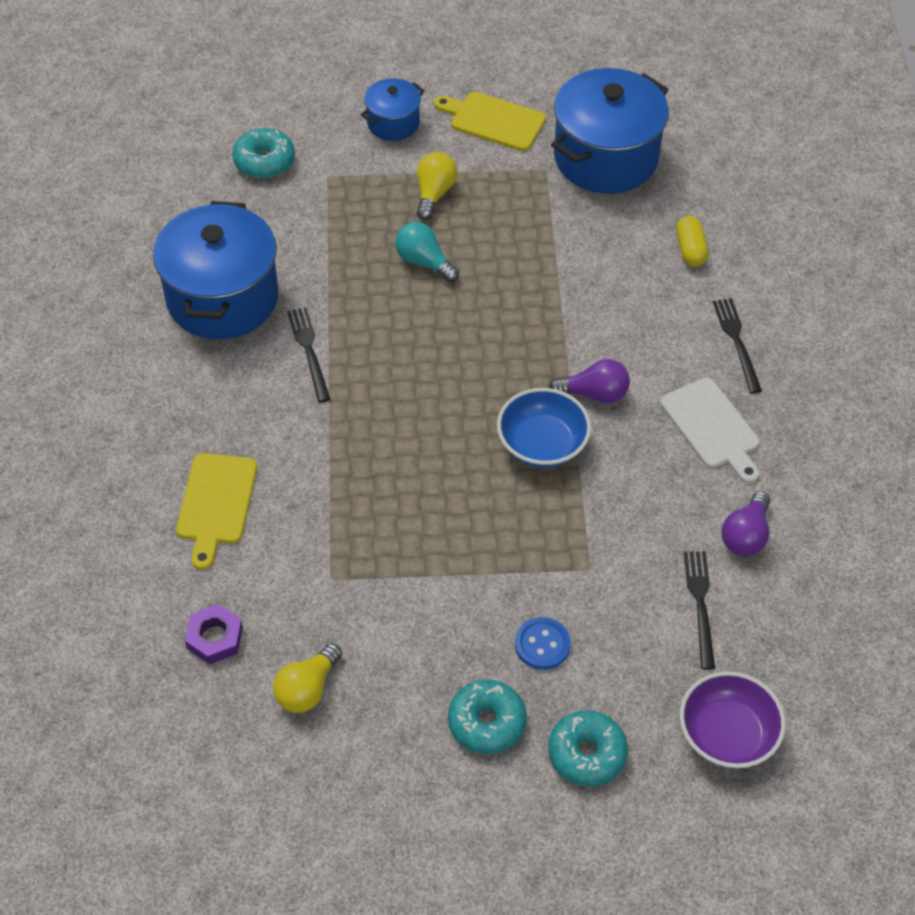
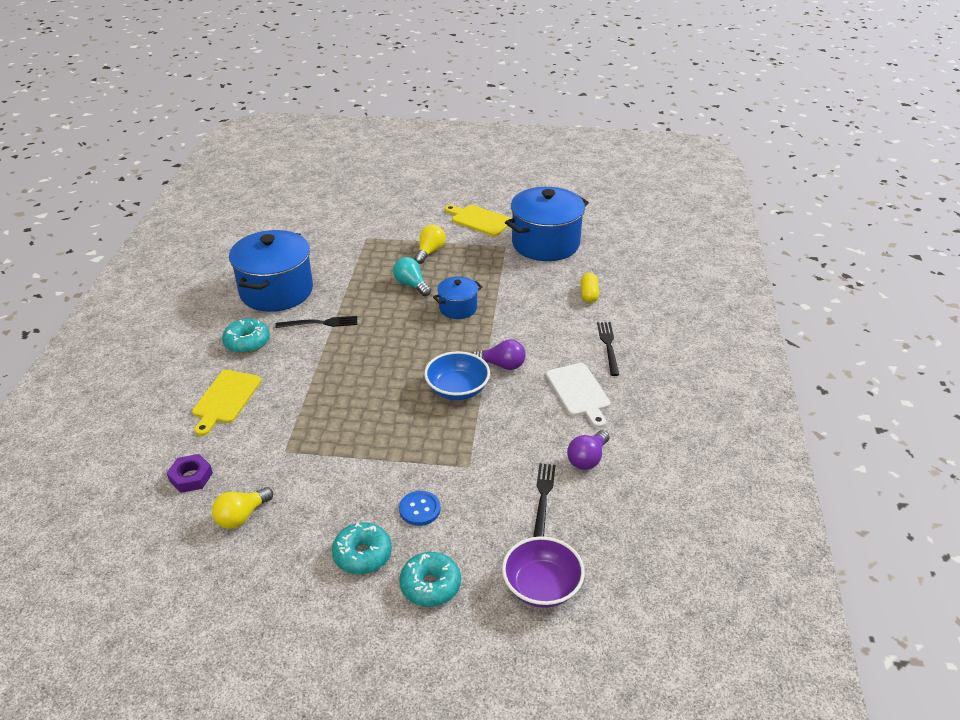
camera: 10 degrees right, 15 degrees down
(264, 161) = (330, 227): turquoise donut -> turquoise donut (247, 342)
(309, 351) = (320, 323): black fork -> black fork turned 90 degrees clockwise
(393, 123) = (416, 216): blue pot -> blue pot (458, 308)

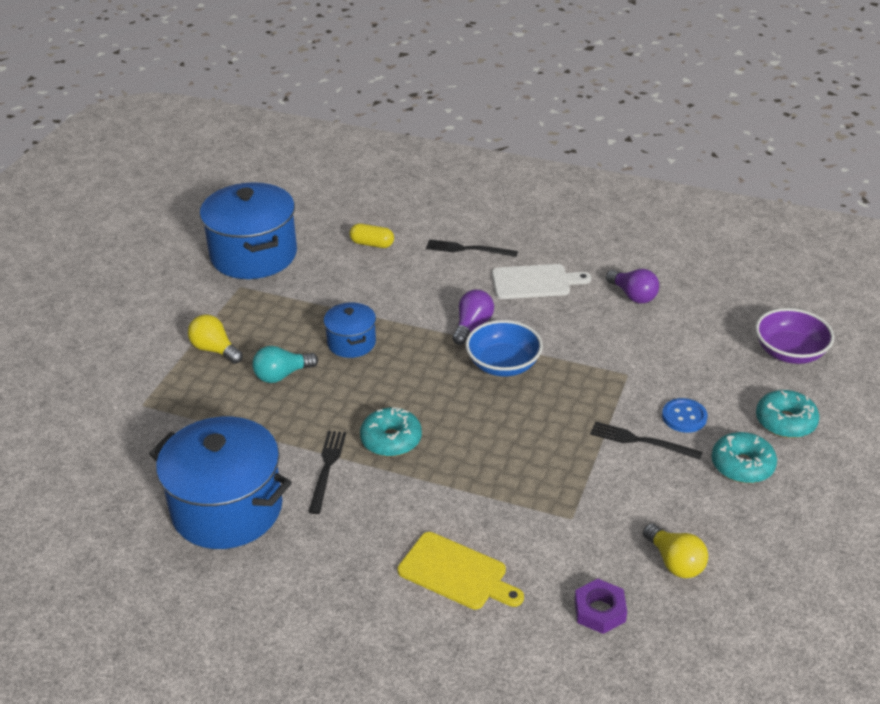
camera: 75 degrees left, 0 degrees up
(247, 342) = (339, 546): turquoise donut -> turquoise donut (391, 440)
(479, 220) = (166, 297): yellow cutting board -> none
(543, 498) = (680, 332): black fork -> black fork (641, 441)

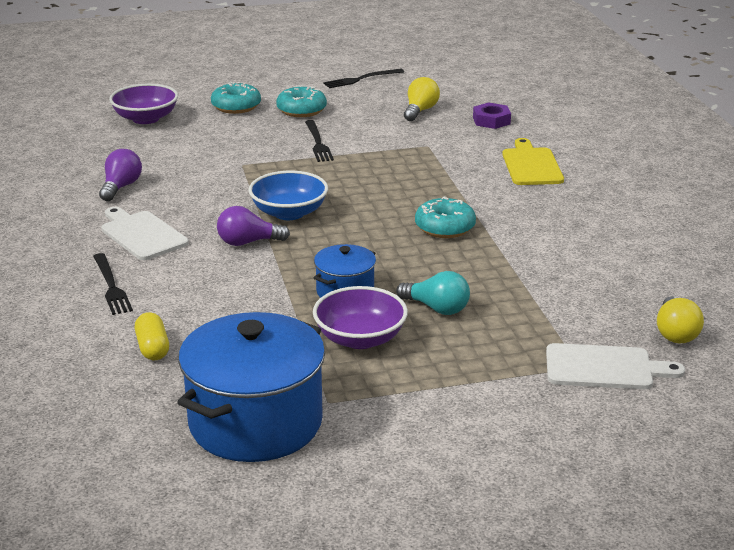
camera: 125 degrees left, 10 degrees down
(126, 415) = (604, 368): none -> white cutting board
(215, 350) = (451, 364): yellow light bulb -> yellow light bulb (675, 333)
(227, 509) = (616, 264): blue pot -> none
(287, 325) = (360, 338): none -> purple bowl
(327, 468) = (513, 241): black fork -> black fork (361, 79)
(684, 417) = (271, 136): blue button -> none

